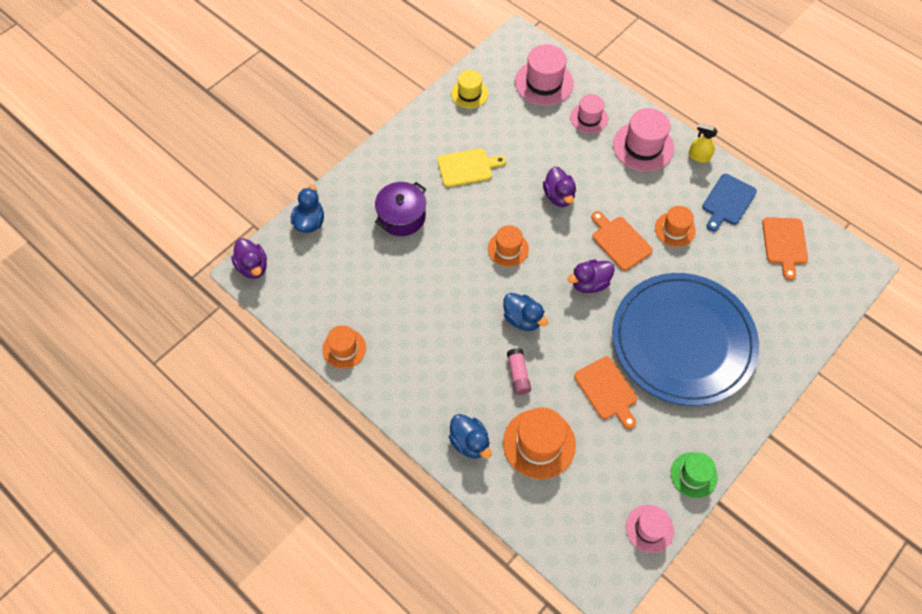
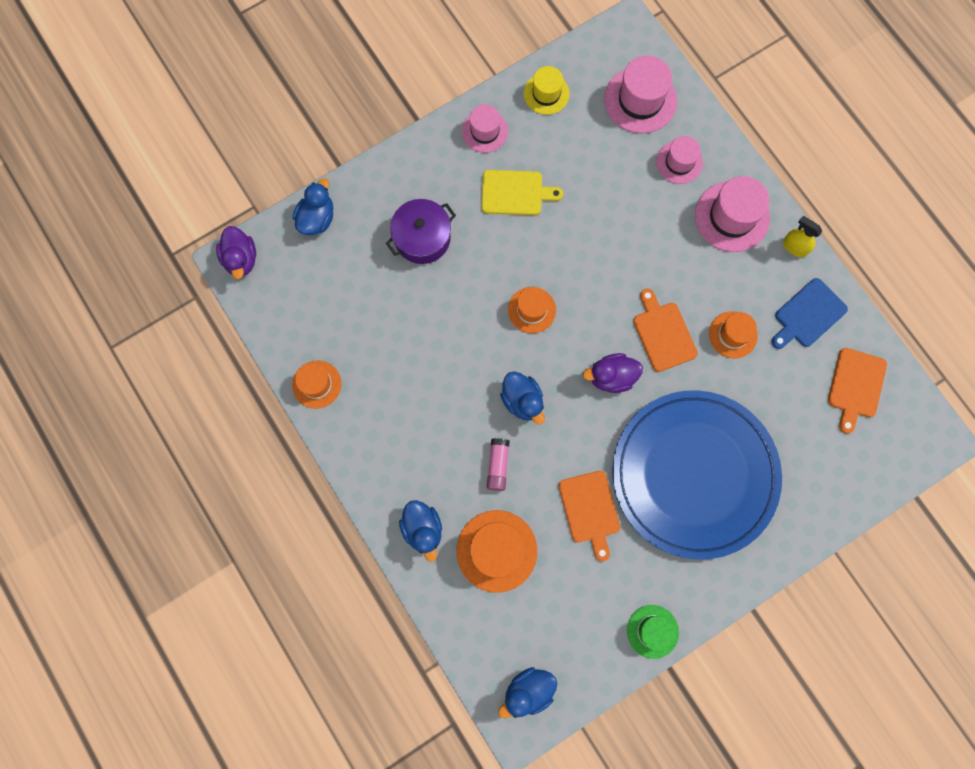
camera: 15 degrees right, 15 degrees up
(559, 196) = (611, 257): purple duck -> none
(604, 554) = (528, 690): none -> blue duck
(649, 528) = (585, 676): pink hat -> pink hat (485, 131)

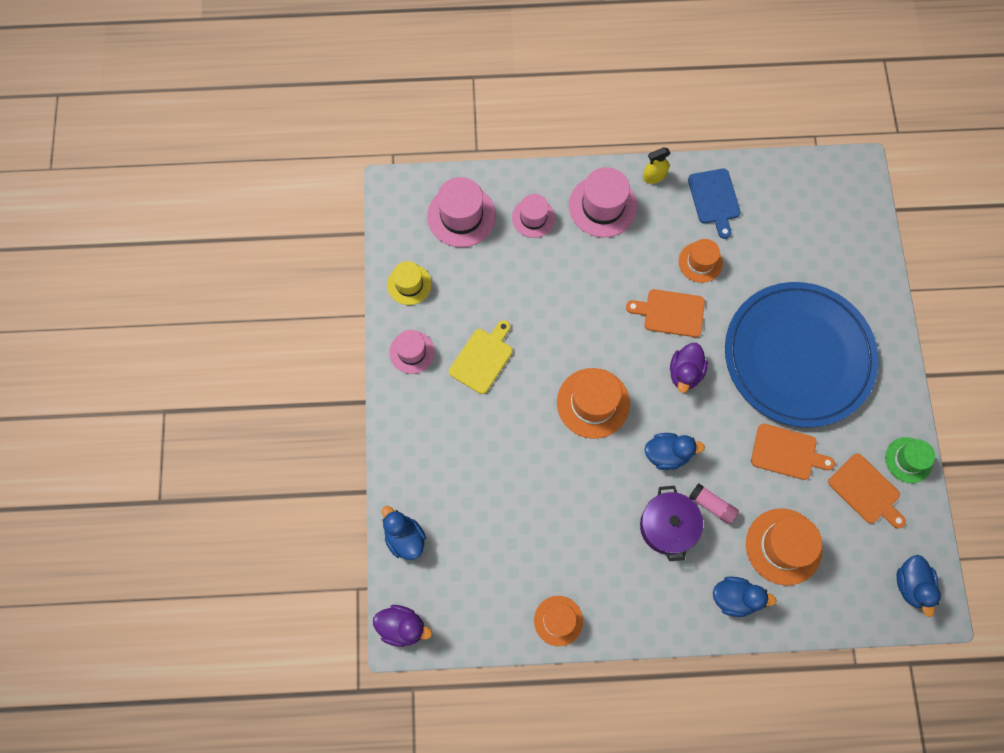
camera: 60 degrees left, 5 degrees down
(422, 238) = (477, 457): purple pot -> purple pot (667, 526)
(531, 310) = (593, 403): orange hat -> orange hat, size x1.59
(855, 386) = (789, 199): orange cutting board -> orange cutting board (866, 491)

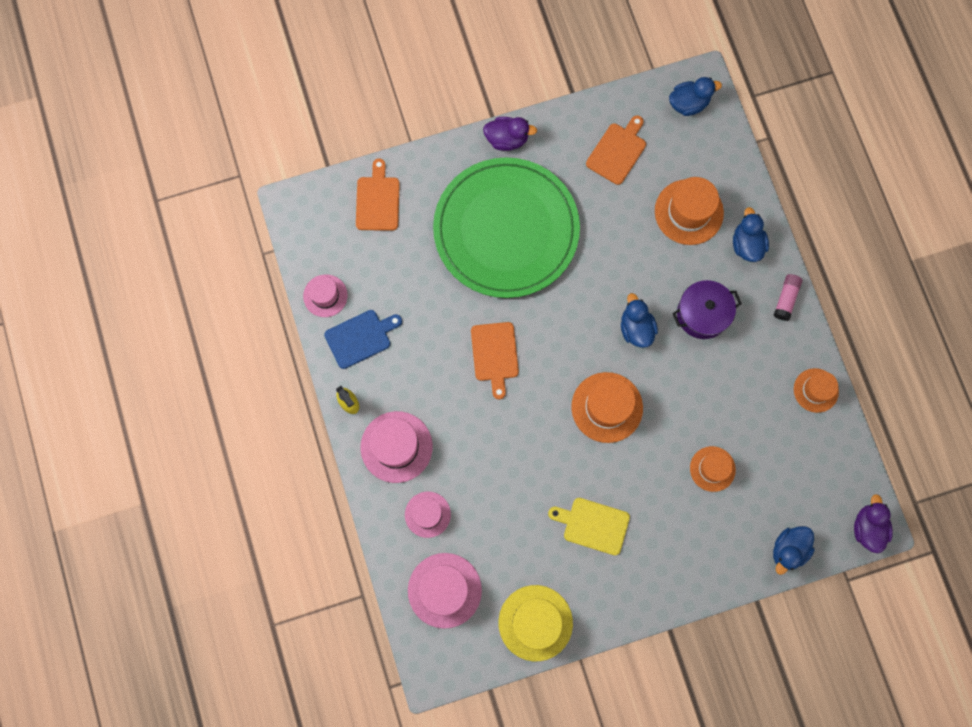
camera: 105 degrees left, 5 degrees up
(409, 284) = (535, 622): yellow hat -> yellow hat, size x1.59
(412, 352) = (606, 598): pink hat -> pink hat (325, 296)
(685, 373) = (552, 329): purple duck -> purple duck (507, 139)
(700, 262) = (433, 337): orange hat -> orange hat (712, 469)
(712, 505) = (671, 279): pink glue stick -> pink glue stick (785, 299)
(787, 452) = (602, 223): orange cutting board -> orange cutting board (378, 200)
(798, 356) = (506, 230): blue plate -> green plate
(908, 460) = (578, 120): green hat -> none

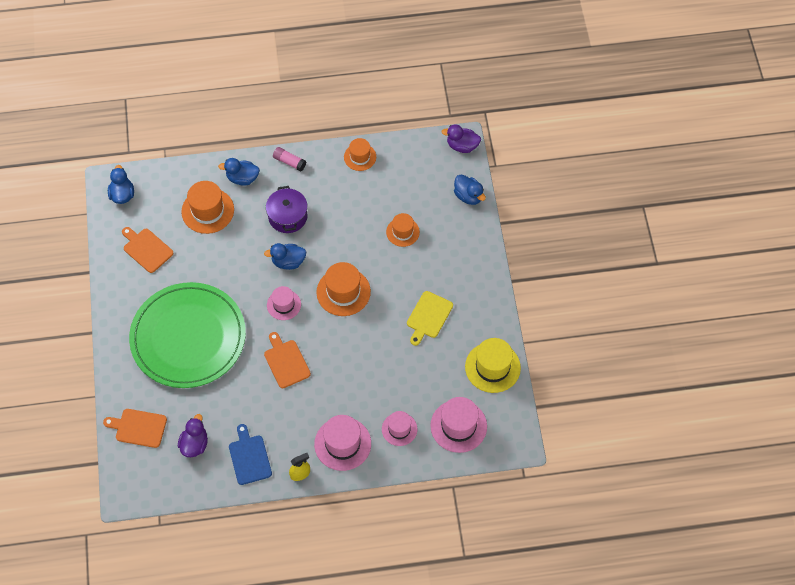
camera: 80 degrees left, 15 degrees down
(325, 296) = (208, 479): pink hat -> pink hat (284, 305)
(494, 355) = (286, 362): orange cutting board -> orange cutting board turned 120 degrees counterclockwise
(507, 139) = (114, 324): purple duck -> purple duck (194, 444)

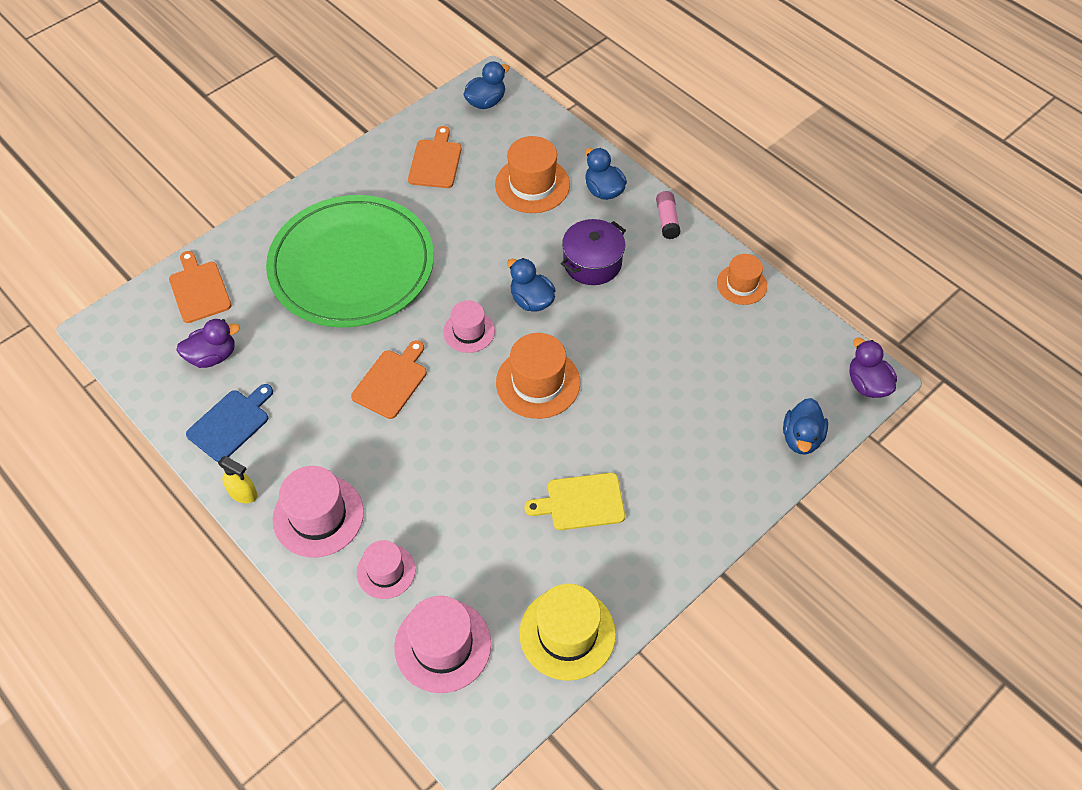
camera: 55 degrees right, 5 degrees down
(402, 232) = (679, 395): orange hat -> none

